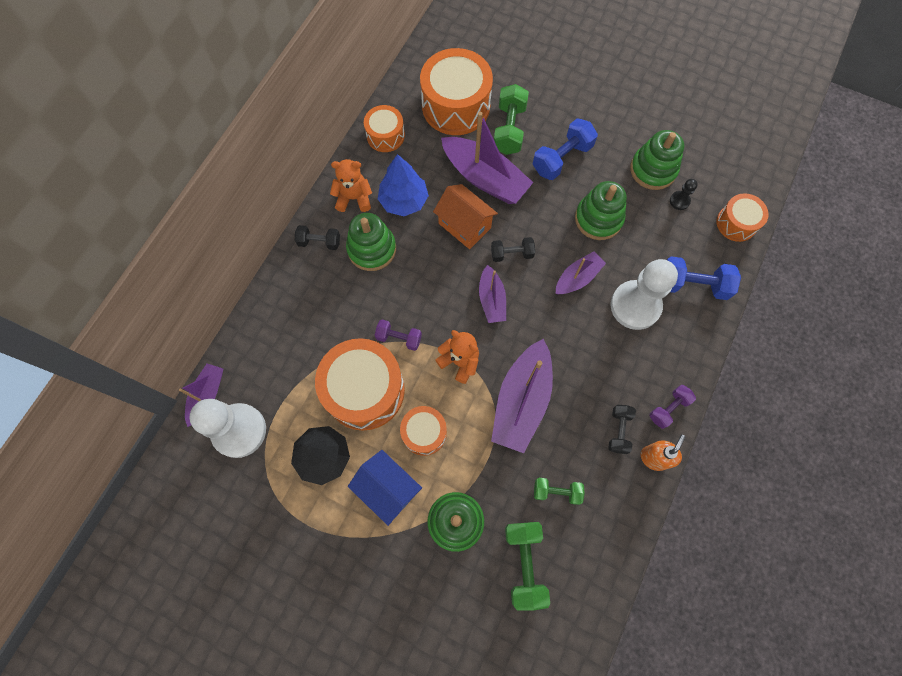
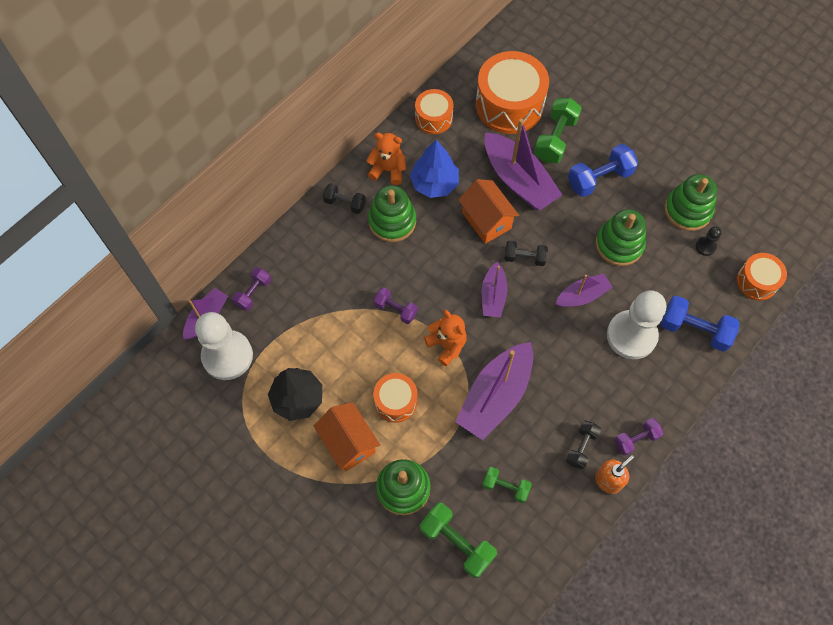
camera: 15 degrees right, 5 degrees down
(249, 357) = (253, 293): none -> purple dumbbell
(364, 390) = (351, 349): orange drum -> none
(388, 489) = (348, 443): blue house -> orange house
(524, 563) = (457, 543): green dumbbell -> green dumbbell turned 60 degrees counterclockwise

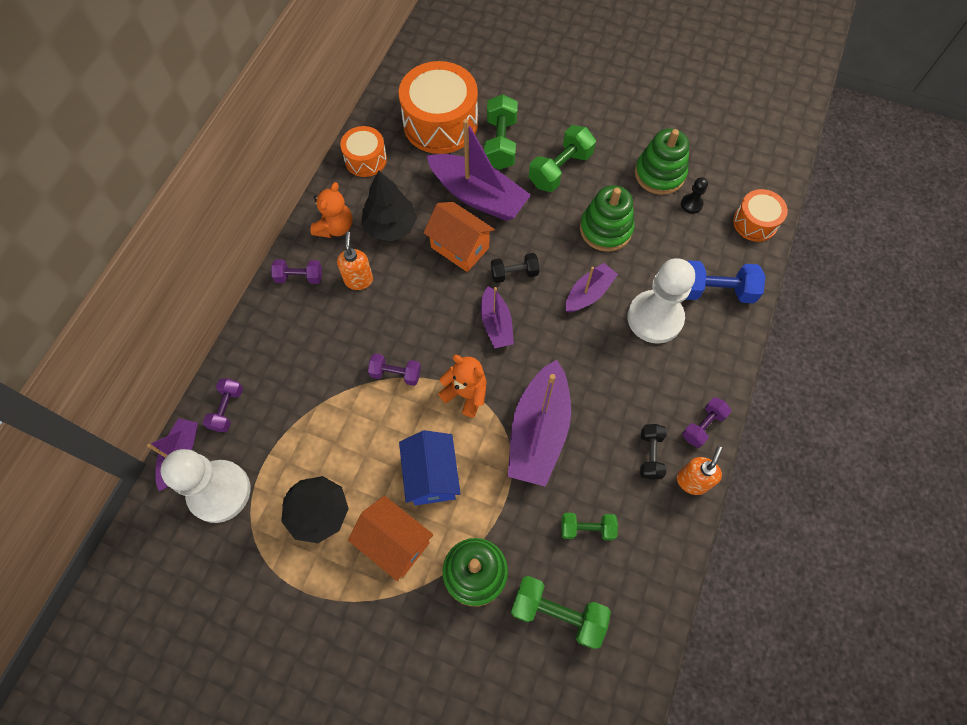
camera: 20 degrees left, 0 degrees up
(345, 203) = (299, 277): black dumbbell -> purple dumbbell
(388, 170) = (335, 227): orange teddy bear -> orange teddy bear turned 120 degrees clockwise
(392, 221) = (358, 280): green stacking toy -> orange soap dispenser
(395, 401) = (431, 476): orange drum -> blue house
(434, 183) = (390, 226): blue tree -> black tree
(599, 178) = (560, 169): blue dumbbell -> green dumbbell

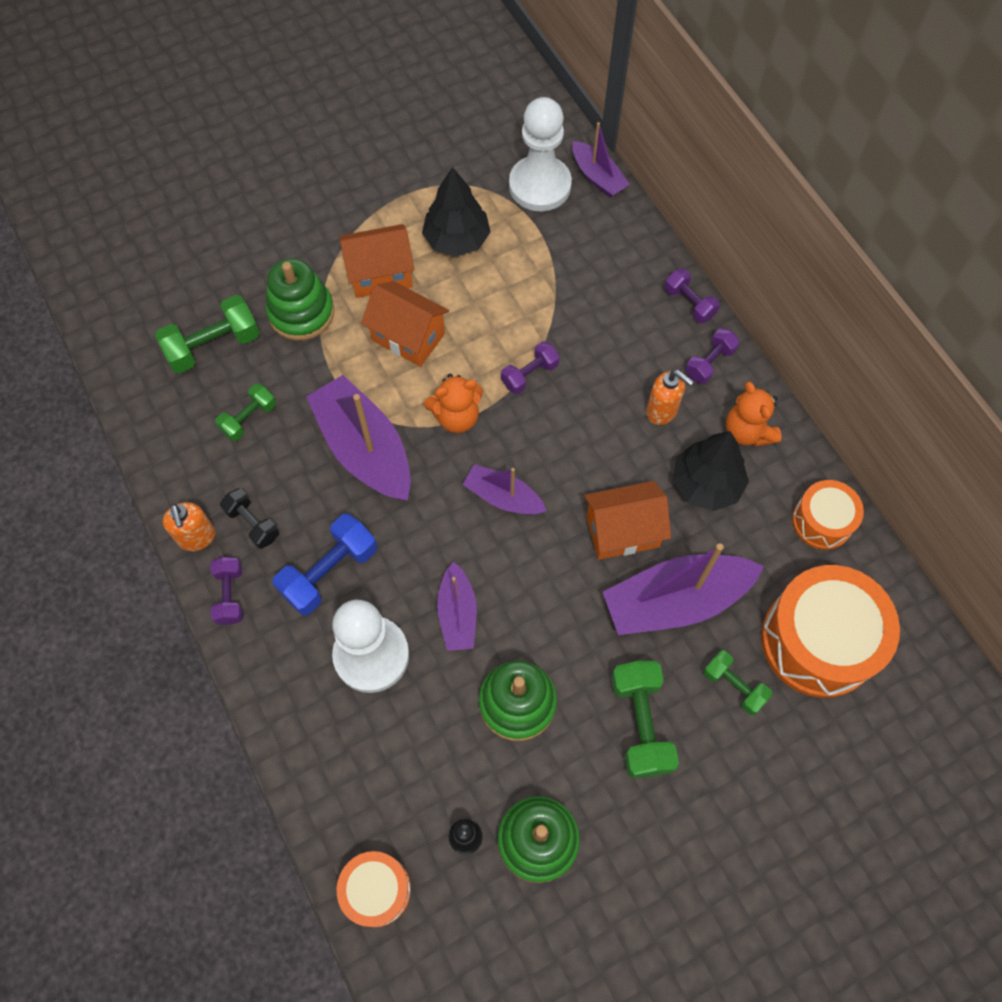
camera: 130 degrees right, 0 degrees up
(227, 409) = (613, 230): purple dumbbell -> purple dumbbell (689, 303)
(431, 476) = (408, 337): blue house -> orange house
(500, 143) = (734, 686): green dumbbell -> green dumbbell, size x0.62
(514, 273) = (545, 560): black dumbbell -> none
(715, 291) = (342, 750): blue dumbbell -> blue dumbbell (329, 572)

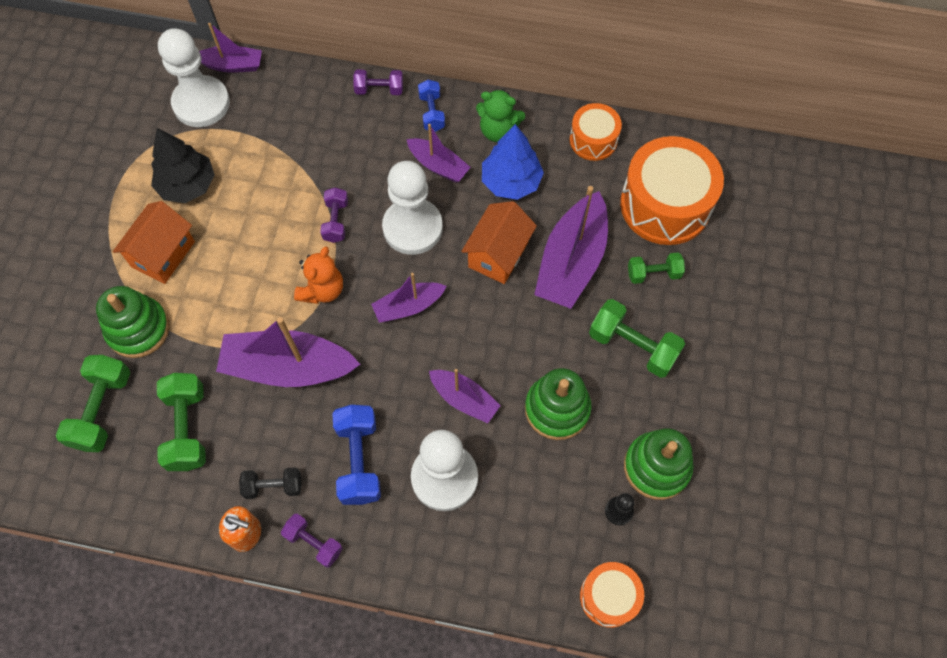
camera: 50 degrees left, 0 degrees up
(249, 419) = (187, 428): green dumbbell -> green dumbbell, size x1.62
(408, 337) = (231, 274): orange house -> none
(581, 439) = (412, 228): none -> white pawn
(662, 411) = (438, 165): orange soap dispenser -> purple boat
(706, 484) = (511, 182): black tree -> blue tree
(709, 363) = (432, 112): purple dumbbell -> blue dumbbell
(747, 431) = (498, 130): orange teddy bear -> green teddy bear

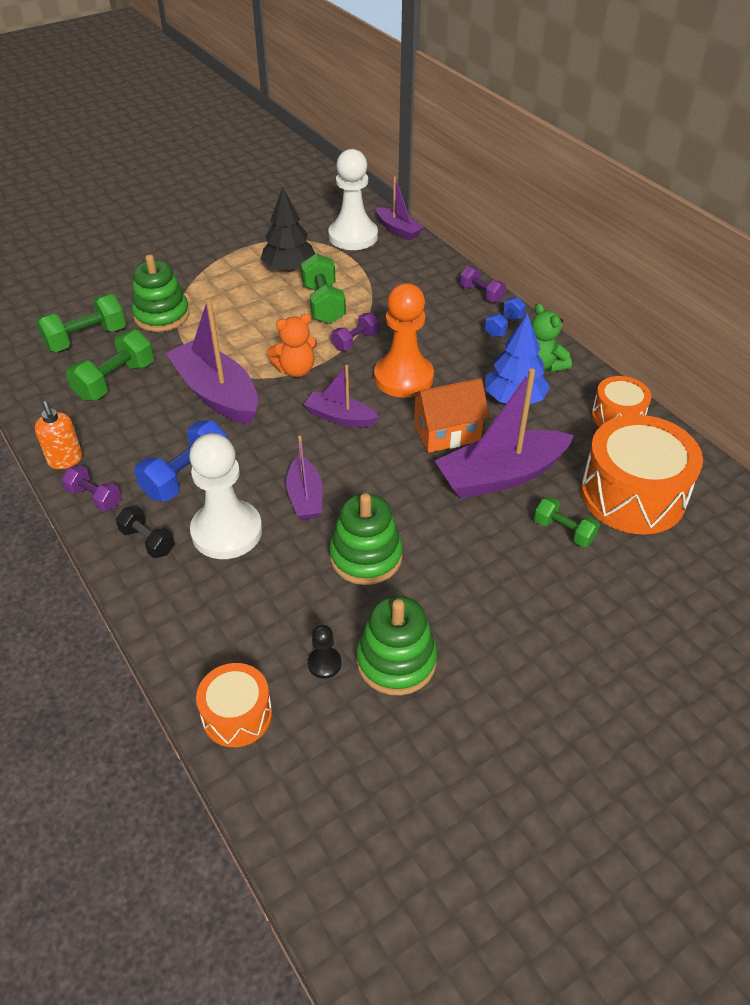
camera: 45 degrees right, 20 degrees down
(163, 254) = (227, 290): orange house -> none
(273, 486) = (117, 448): black dumbbell -> black dumbbell (148, 541)
(314, 543) = (94, 498): purple dumbbell -> purple dumbbell turned 45 degrees counterclockwise
(412, 228) = (403, 378): white pawn -> orange pawn
(438, 165) = (469, 357): purple boat -> none
(632, 346) = (482, 564): green dumbbell -> green dumbbell (323, 304)

